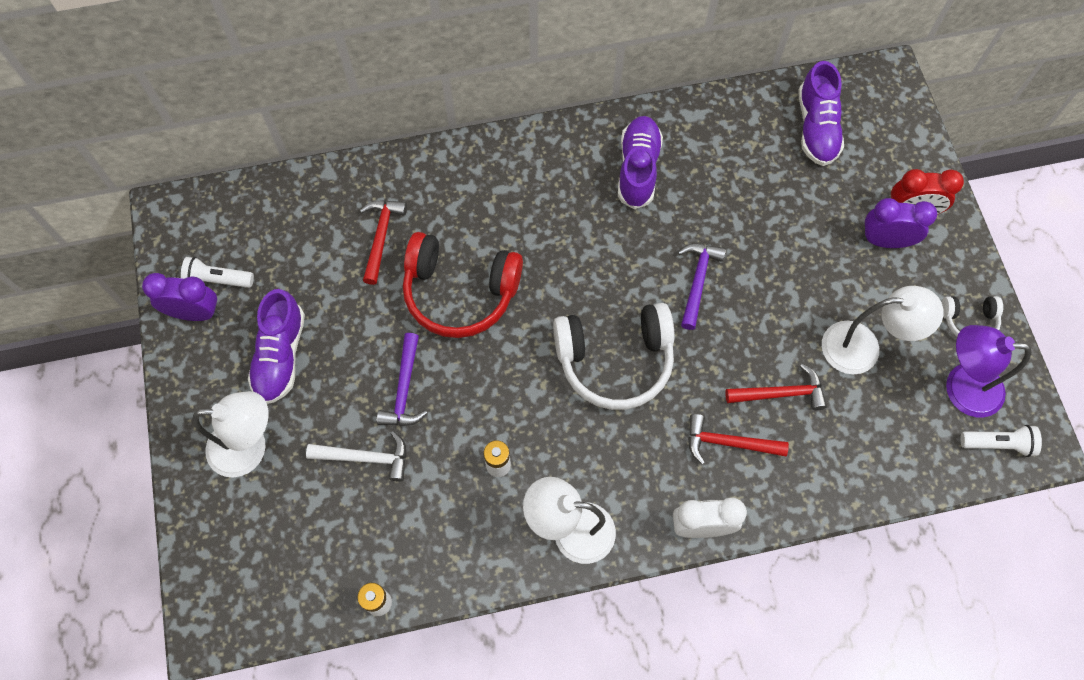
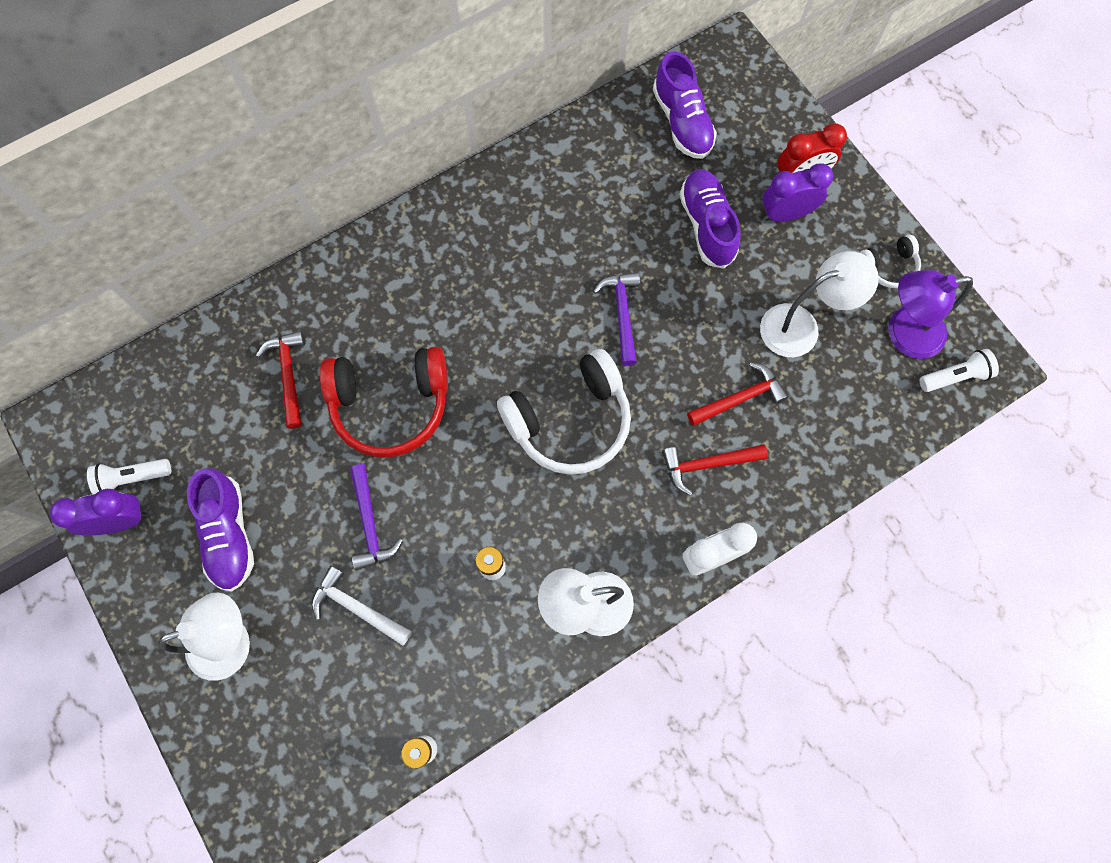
camera: 20 degrees left, 5 degrees up
(366, 457) = (356, 607): white hammer -> white hammer turned 135 degrees counterclockwise
(638, 169) = (524, 219): purple shoe -> purple shoe (707, 225)

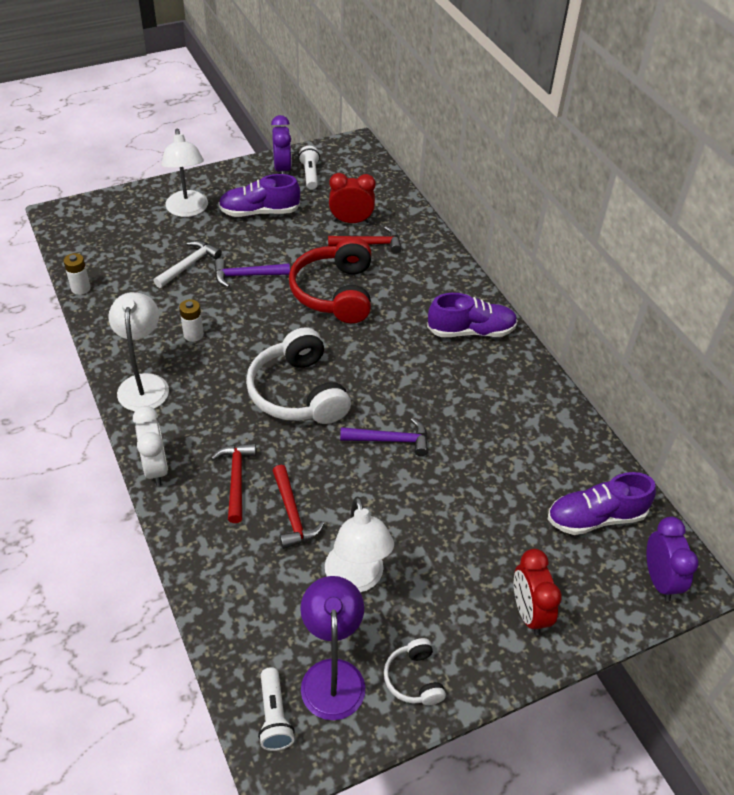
camera: 95 degrees right, 25 degrees down
(240, 405) = (351, 221): none -> red clock
(707, 225) = (476, 519): purple shoe -> purple shoe (471, 331)
(785, 214) = (485, 590): purple clock -> purple clock (659, 580)

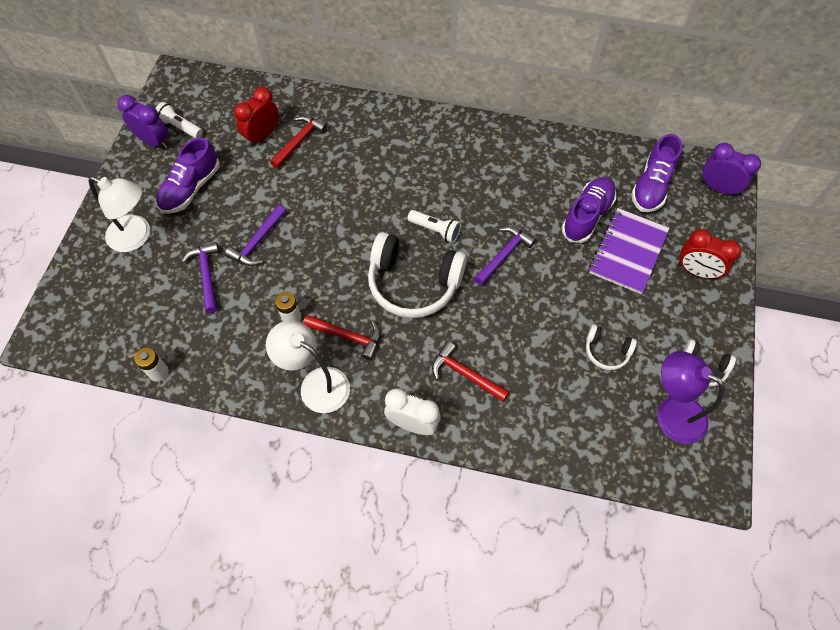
camera: 50 degrees left, 15 degrees up
(189, 265) = (206, 275): white hammer -> purple hammer
(274, 716) = (680, 468): white flashlight -> white flashlight (435, 230)
(292, 514) = (524, 357): red hammer -> red hammer (348, 336)
(335, 292) = (331, 196): red headphones -> none
(356, 579) = (606, 351): white lamp -> white headphones
(471, 331) = (443, 141): purple shoe -> purple shoe (587, 216)
(492, 538) = (628, 252): none -> purple notebook

